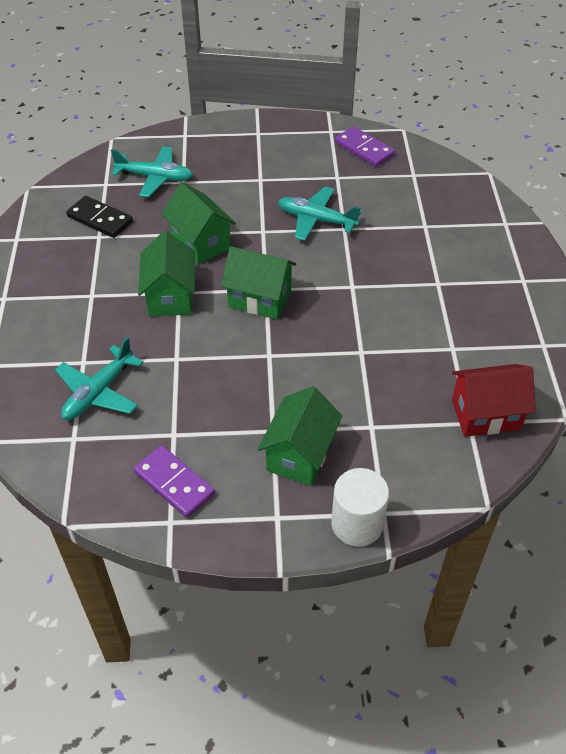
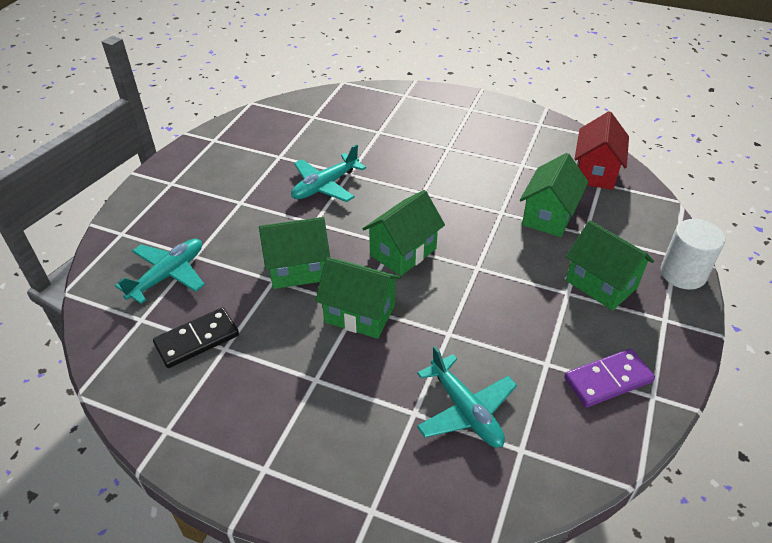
camera: 65 degrees left, 5 degrees down
(364, 149) = (256, 130): purple domino -> none
(380, 390) = (548, 216): none -> green house

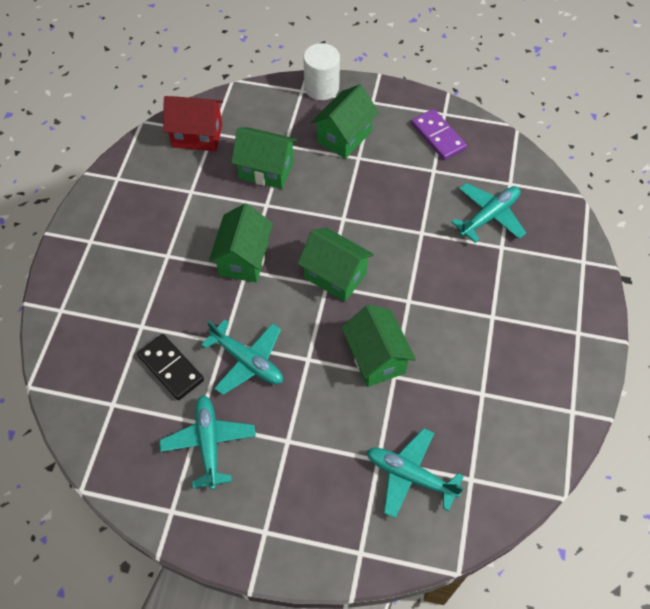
camera: 100 degrees left, 15 degrees up
(197, 339) = (480, 419): black domino -> black domino (171, 368)
(259, 160) = (209, 443): none -> turquoise plane
(360, 314) = (417, 297): green house -> green house (244, 259)

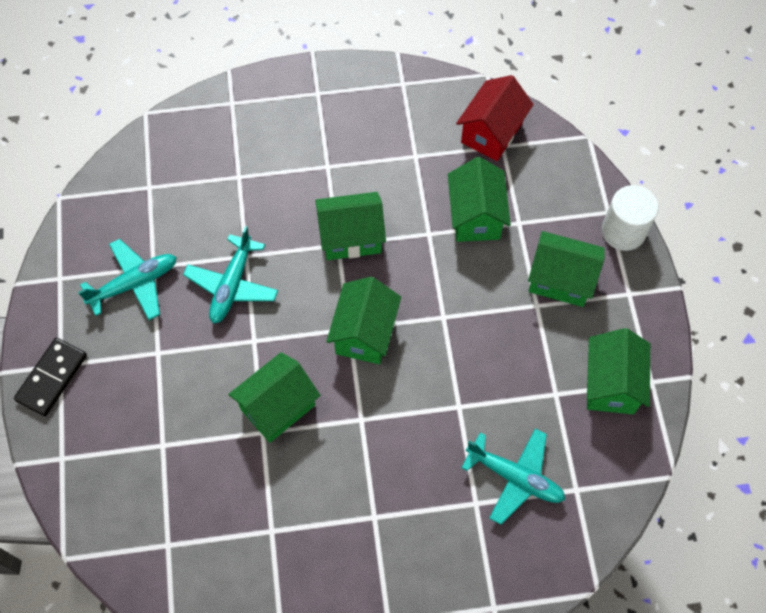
camera: 70 degrees right, 5 degrees up
(171, 368) = (202, 220): black domino -> black domino (52, 378)
(197, 136) = (491, 133): red house -> red house turned 45 degrees clockwise
(410, 475) = (154, 482): turquoise plane -> none
(438, 136) = (611, 384): purple domino -> green house

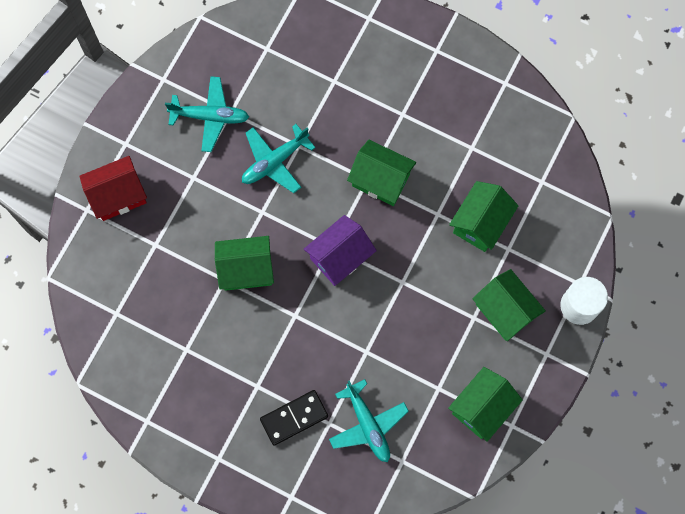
camera: 35 degrees right, 10 degrees up
(52, 378) = (114, 149): black domino -> black domino (294, 418)
(364, 333) = (340, 257): green house -> purple house
(491, 133) = (541, 166): red house -> red house (118, 195)

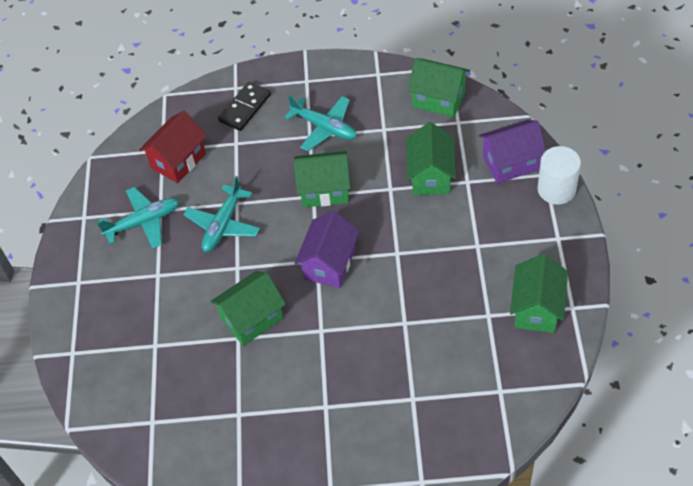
camera: 25 degrees left, 20 degrees down
(118, 195) = (95, 325): red house -> red house (178, 161)
(294, 418) = (377, 413): black domino -> black domino (245, 108)
(368, 425) = (448, 379): turquoise plane -> turquoise plane (324, 128)
(505, 311) = (499, 226): green house -> green house (438, 99)
(558, 254) = (510, 163): none -> purple house

